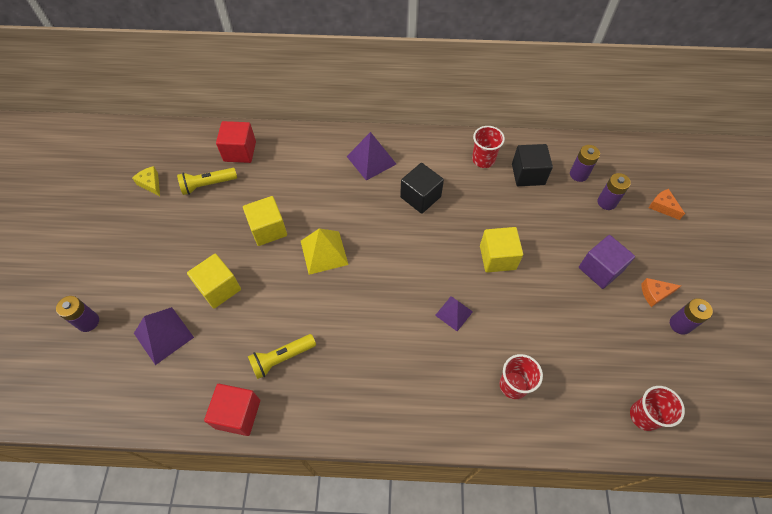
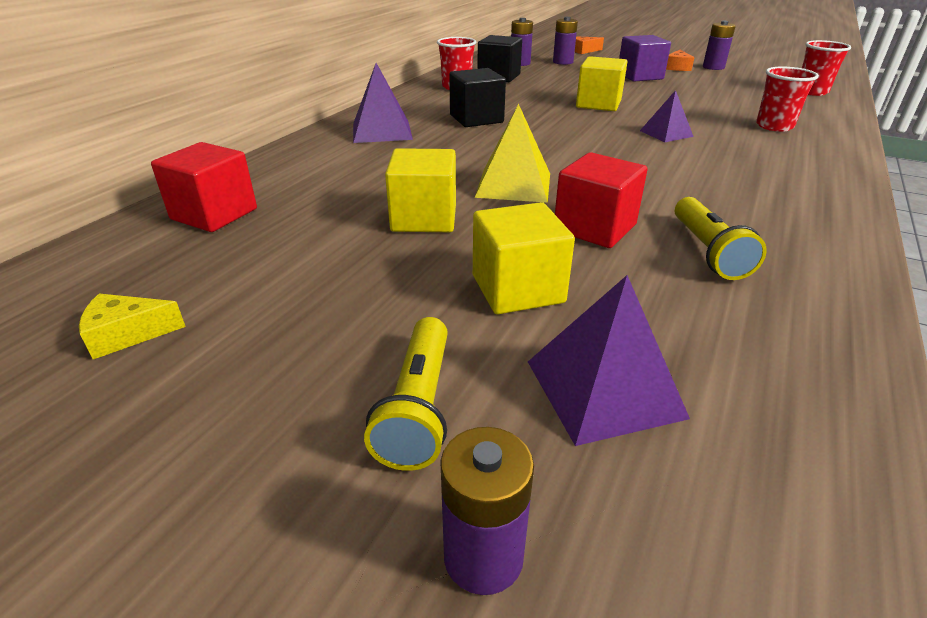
camera: 65 degrees left, 25 degrees down
(208, 185) = (244, 259): yellow flashlight -> yellow flashlight (418, 407)
(238, 414) = (829, 317): red cube -> red cube (594, 228)

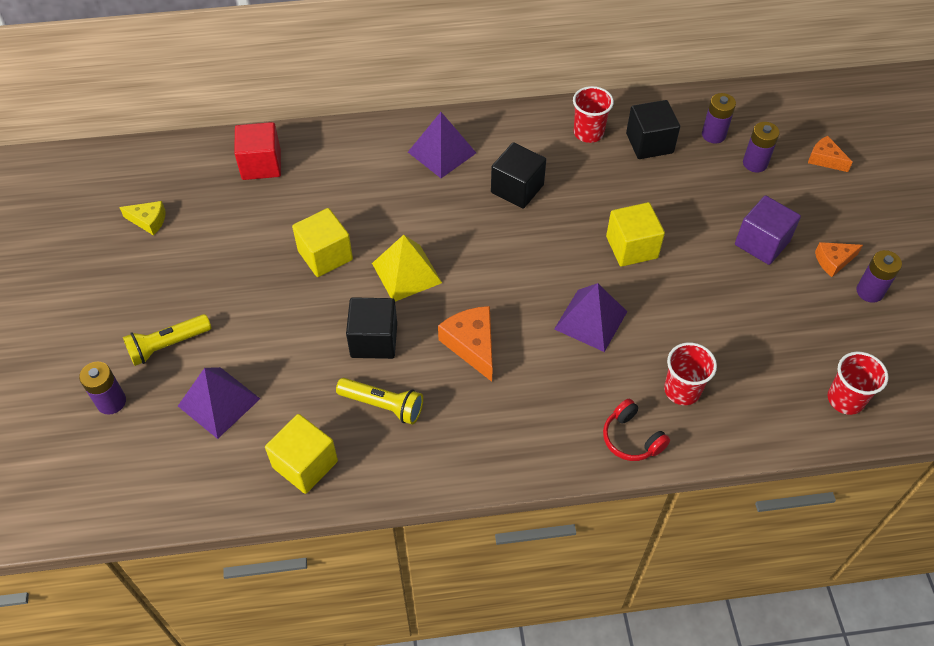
camera: 55 degrees right, 20 degrees up
(127, 334) = (149, 221): yellow cheese -> yellow cheese turned 150 degrees clockwise
(517, 289) = (278, 335): yellow cube -> yellow cube (305, 464)
(594, 228) = (374, 340): red cube -> black cube
(652, 182) = (472, 345): none -> orange cheese
(666, 133) = (590, 320): purple pyramid -> purple pyramid, size x1.56
(708, 251) = (383, 405): yellow flashlight -> yellow flashlight turned 120 degrees counterclockwise
(823, 154) = (631, 438): none -> red headphones

